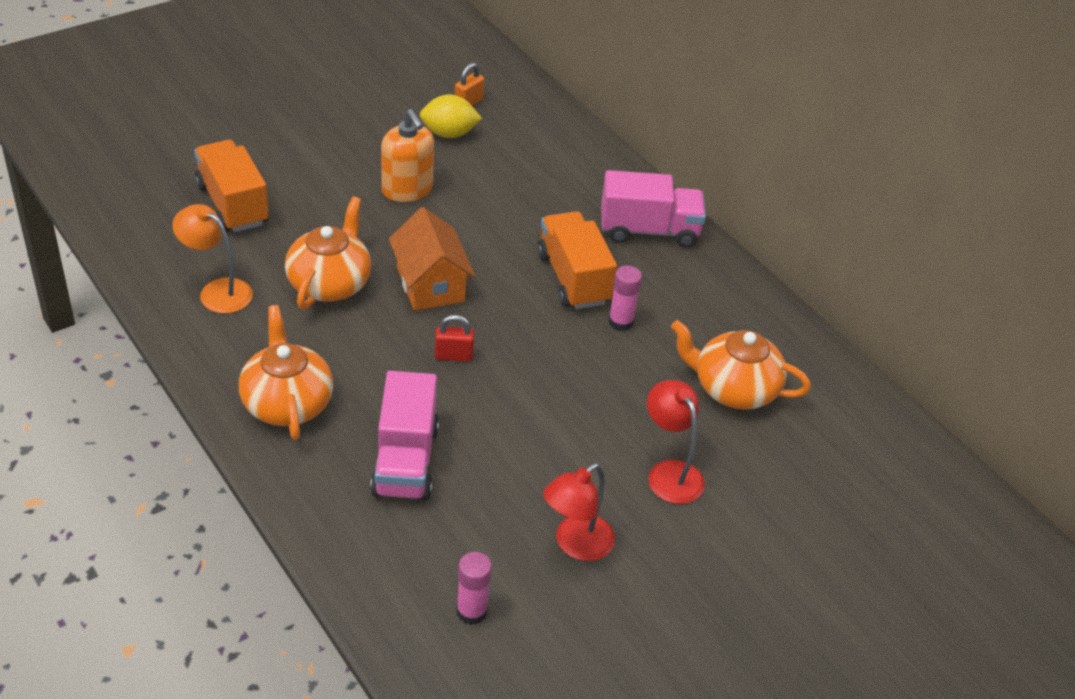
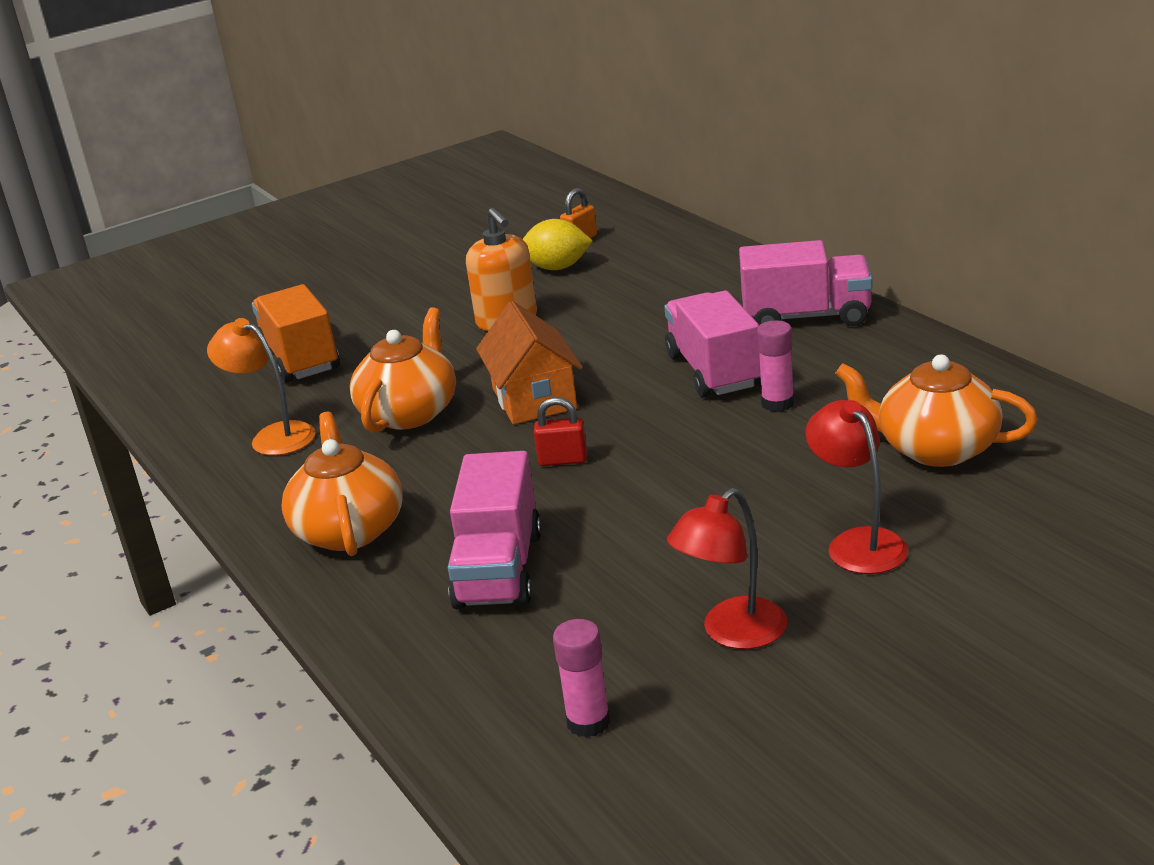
camera: 10 degrees right, 15 degrees down
(573, 278) = (713, 371): orange truck -> pink truck

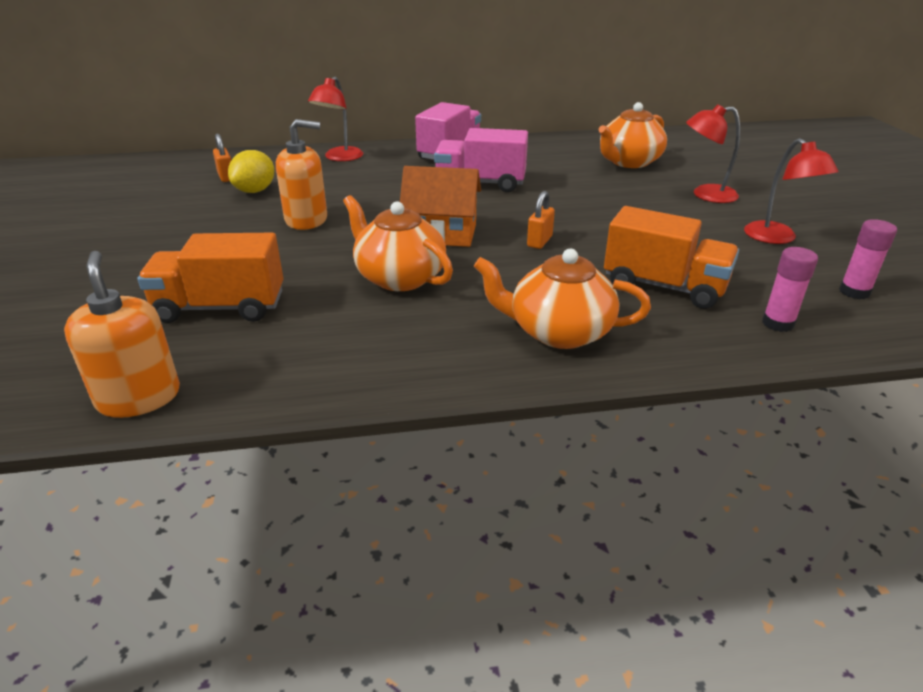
camera: 70 degrees left, 5 degrees up
(156, 388) = (139, 397): none -> orange soap dispenser
(273, 436) = (353, 343): orange lamp -> none
(499, 570) = (664, 286): pink truck -> orange truck
(563, 460) = (539, 241): red padlock -> orange padlock
(705, 266) = (339, 158): none -> red lamp
(777, 403) = (540, 179): pink glue stick -> pink glue stick (777, 323)

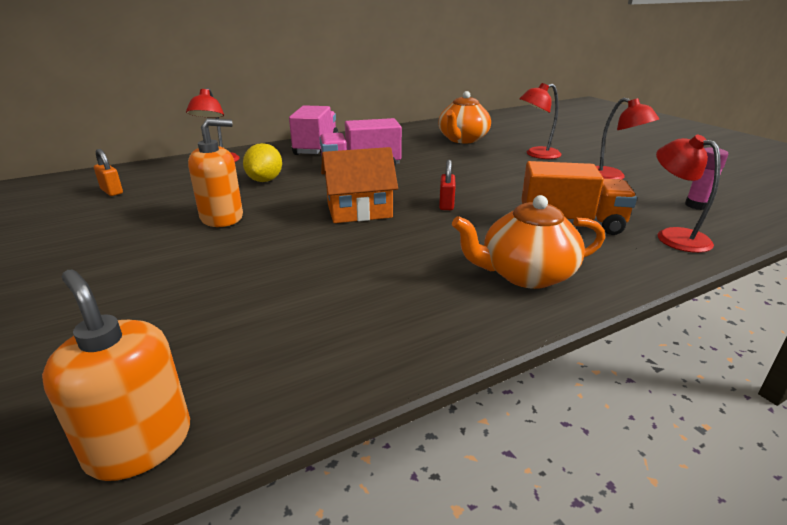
camera: 20 degrees left, 5 degrees down
(220, 307) = (182, 316): orange truck -> none
(255, 191) = (151, 199): yellow lemon -> yellow lemon (265, 180)
(399, 277) = (349, 253): orange teapot -> none
(539, 241) = (446, 204): orange padlock -> red padlock
(777, 323) = (673, 236): pink glue stick -> red lamp

